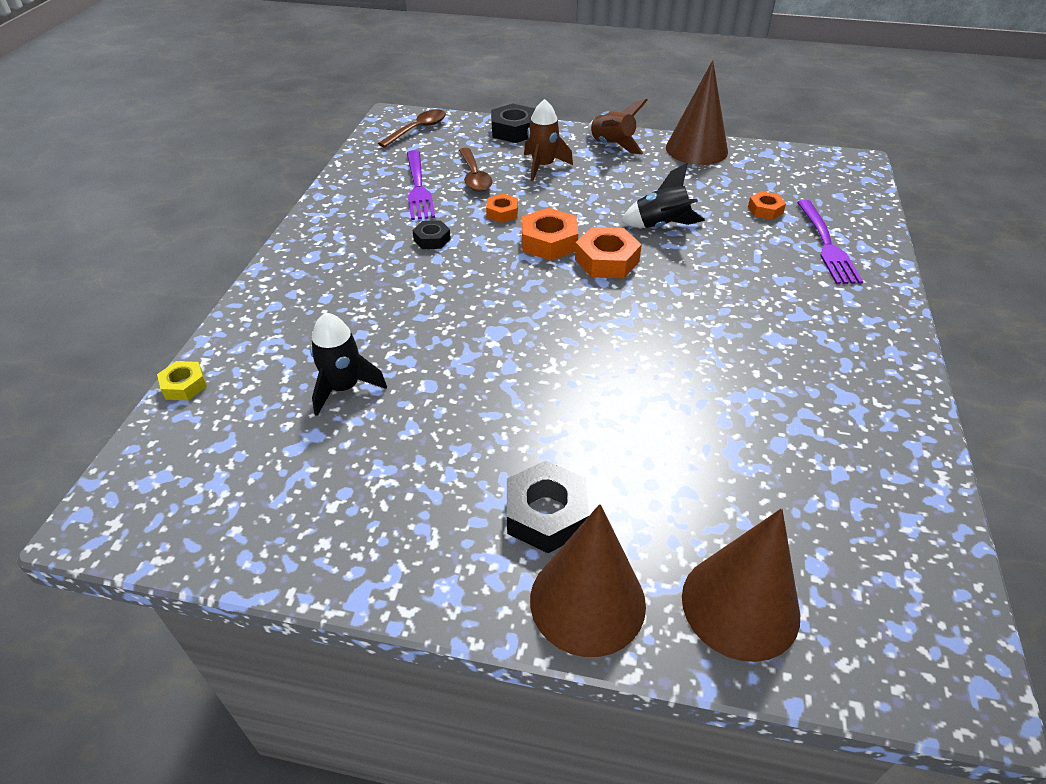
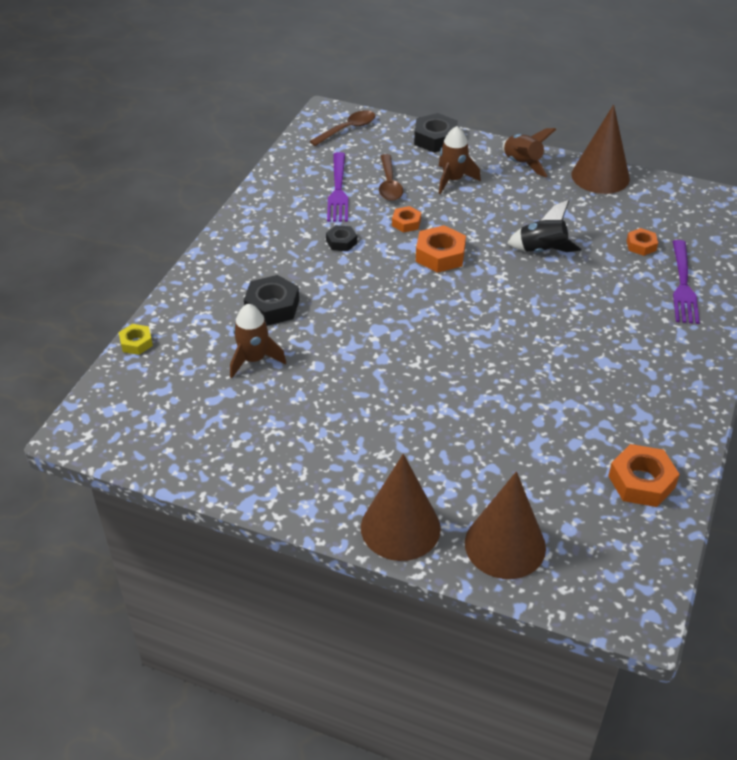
camera: 10 degrees right, 0 degrees up
(344, 388) = (254, 359): black rocket -> brown rocket
(546, 514) = (385, 468): black nut -> black nut (272, 306)
(607, 260) = (485, 278): orange nut -> orange nut (641, 481)

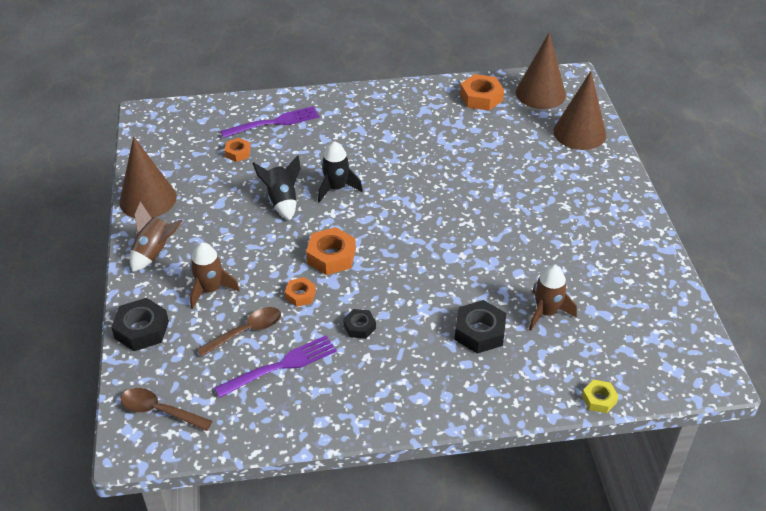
camera: 120 degrees left, 0 degrees up
(400, 527) = (612, 176): brown cone -> brown cone (540, 93)
(538, 291) = (336, 188): none -> black rocket

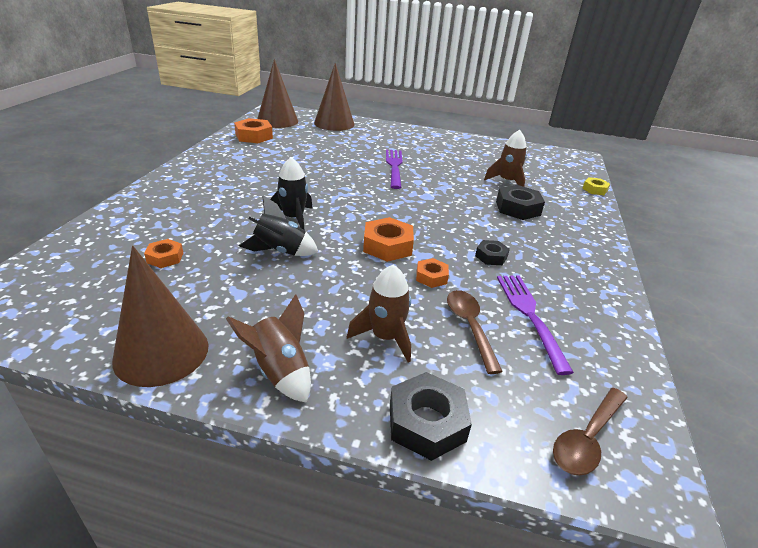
camera: 70 degrees left, 10 degrees down
(273, 123) = (147, 224): purple fork -> purple fork (394, 167)

